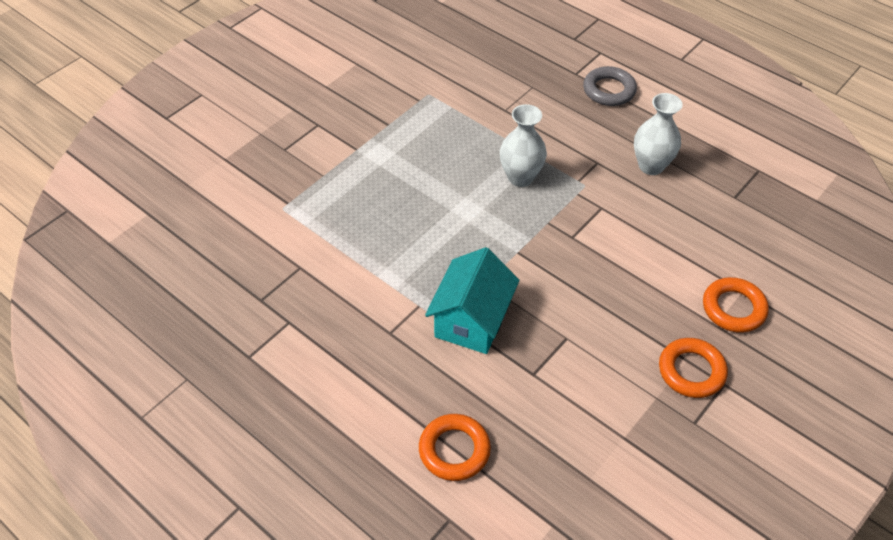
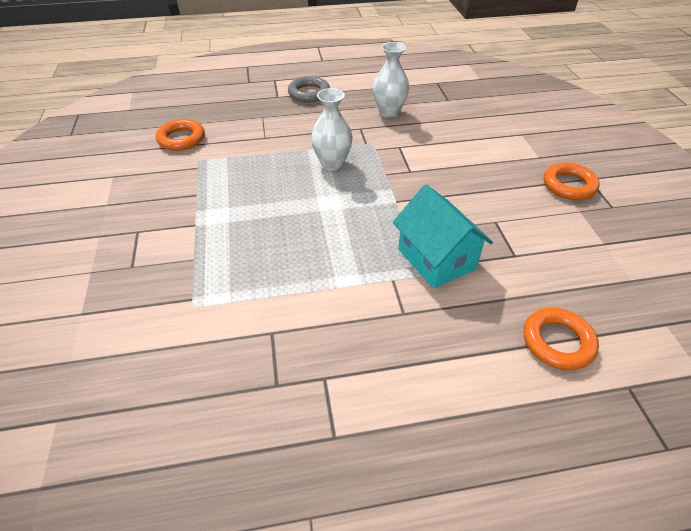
camera: 50 degrees left, 5 degrees down
(733, 308) = (532, 144): orange ring -> orange ring (181, 139)

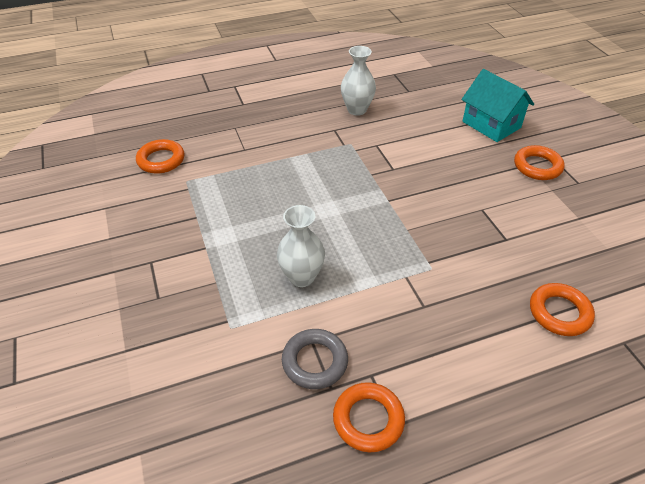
camera: 10 degrees left, 0 degrees up
(306, 426) = (368, 419): none -> orange ring
(309, 93) = (273, 97): grey ring -> grey ring (315, 361)
(332, 163) = (318, 169): white vase -> white vase (301, 277)
(436, 259) = (439, 251): turquoise house -> turquoise house (491, 125)

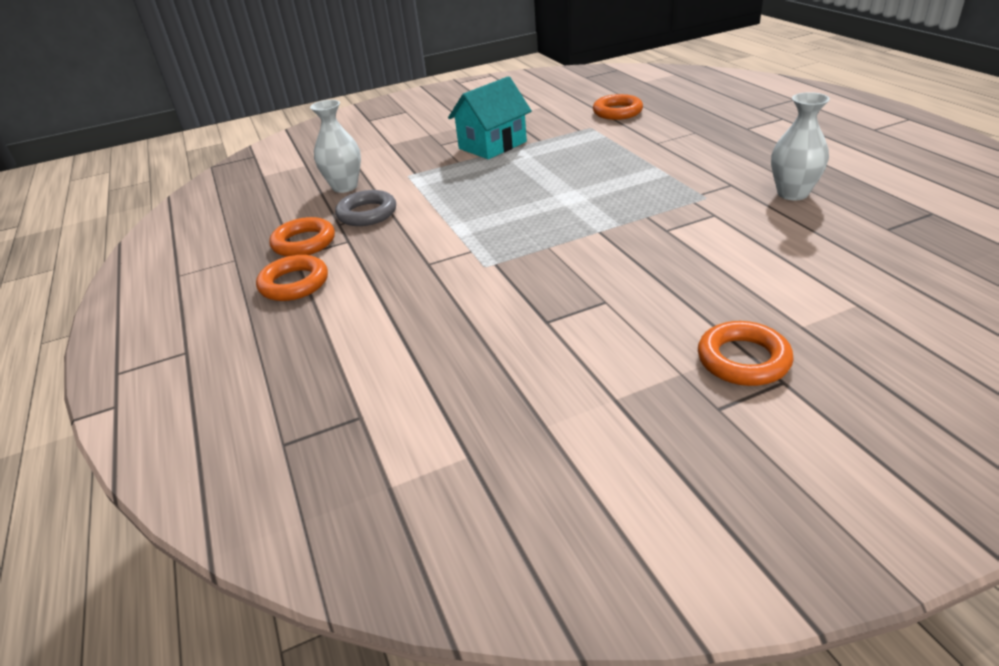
camera: 90 degrees right, 10 degrees down
(301, 277) = (466, 196): white vase -> white vase (345, 187)
(491, 125) = (846, 311): turquoise house -> turquoise house (492, 145)
(559, 312) = (414, 361): orange ring -> orange ring (294, 283)

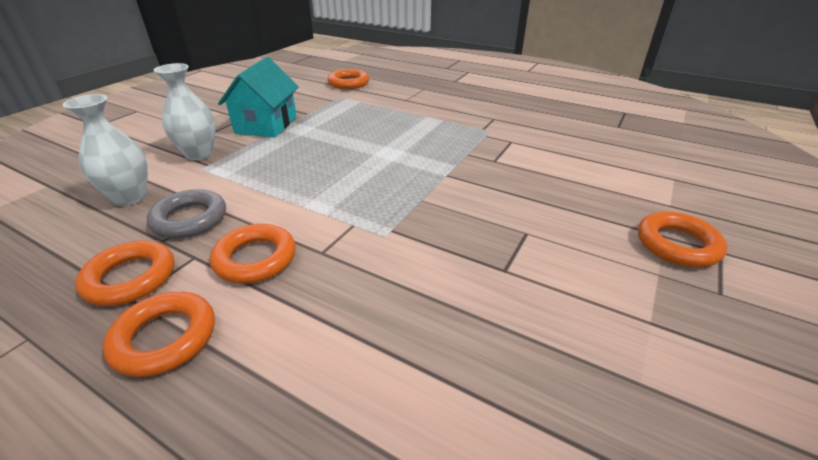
camera: 40 degrees left, 0 degrees up
(382, 254) = (255, 259): none -> orange ring
(792, 193) = (538, 116): white vase -> white vase (199, 154)

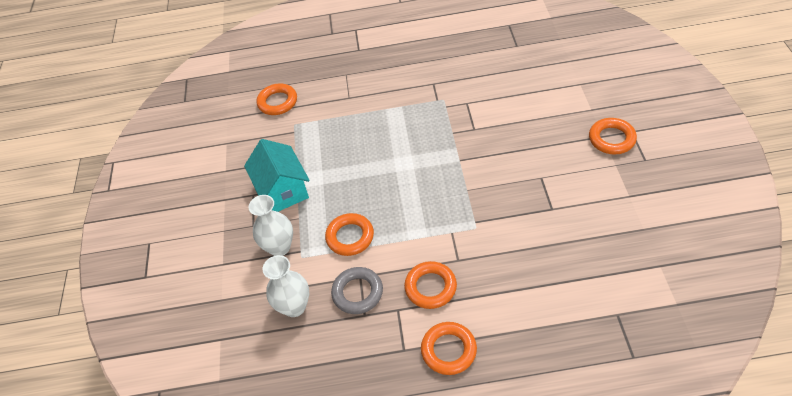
camera: 30 degrees left, 15 degrees up
(130, 278) = (385, 342): orange ring -> orange ring (350, 237)

